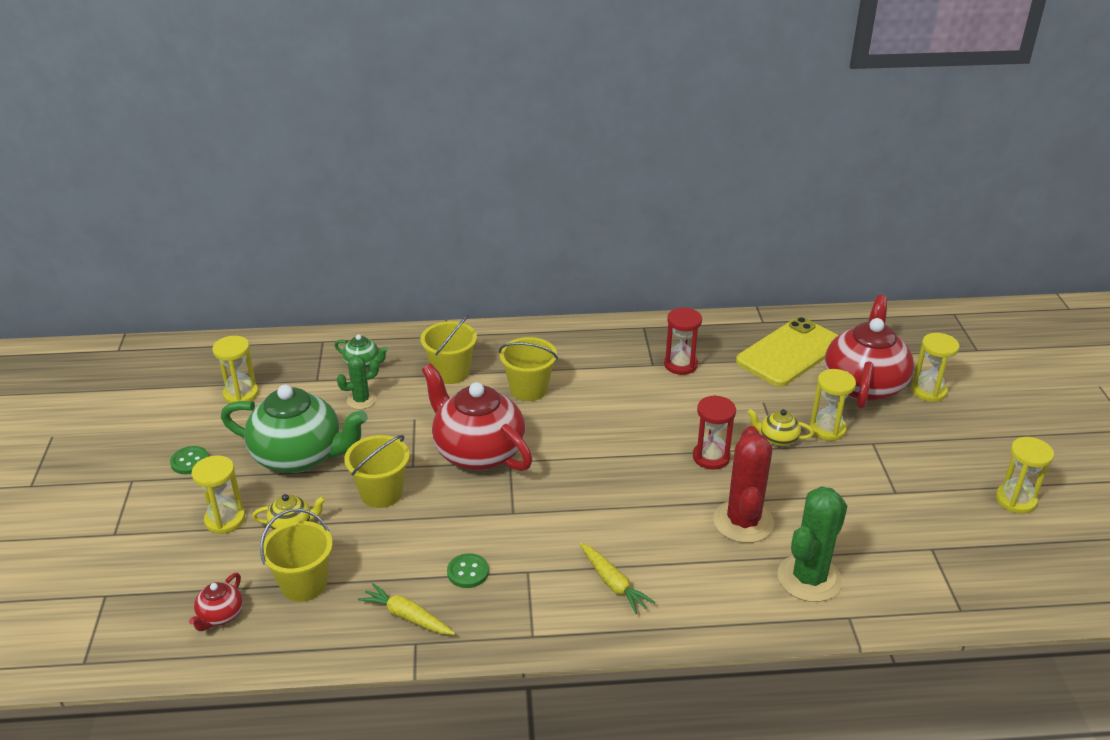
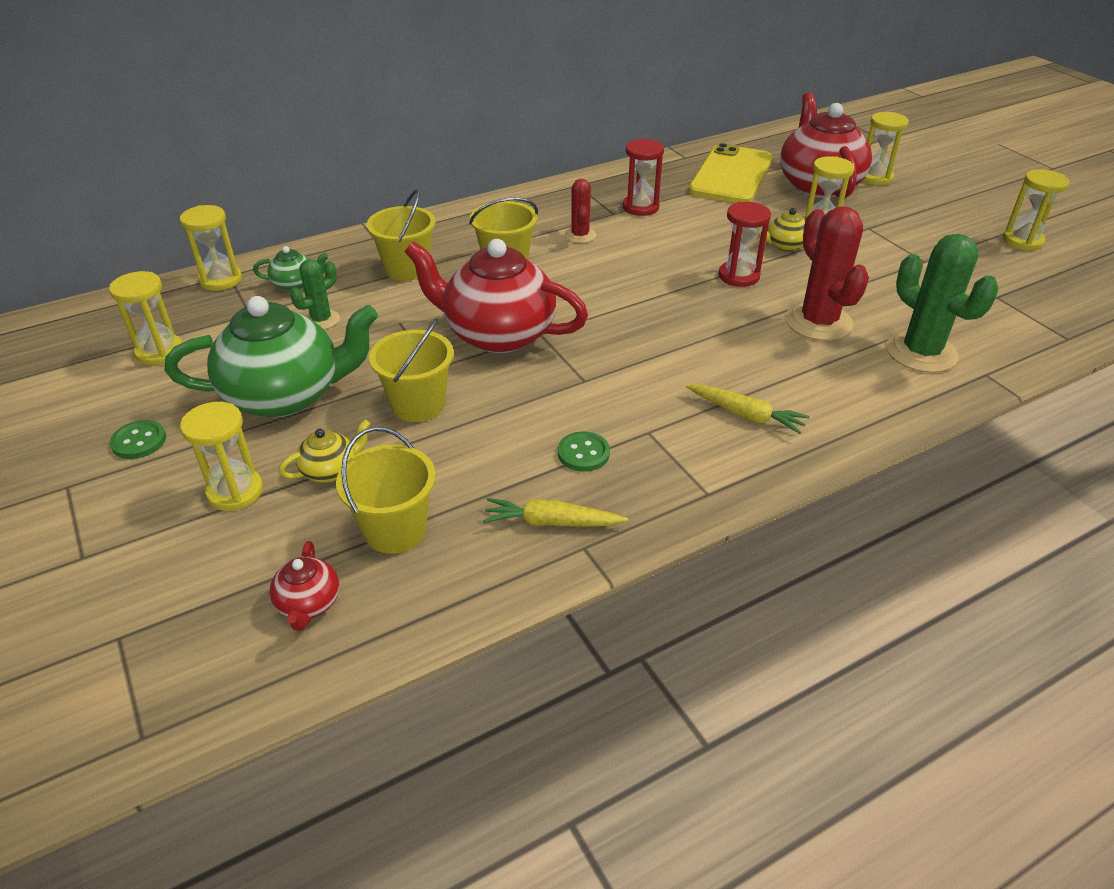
camera: 25 degrees left, 5 degrees up
(315, 344) = (221, 280): none -> yellow hourglass
(608, 379) = (580, 235): none -> red cactus
(809, 578) = (921, 352): green cactus -> green cactus turned 45 degrees counterclockwise

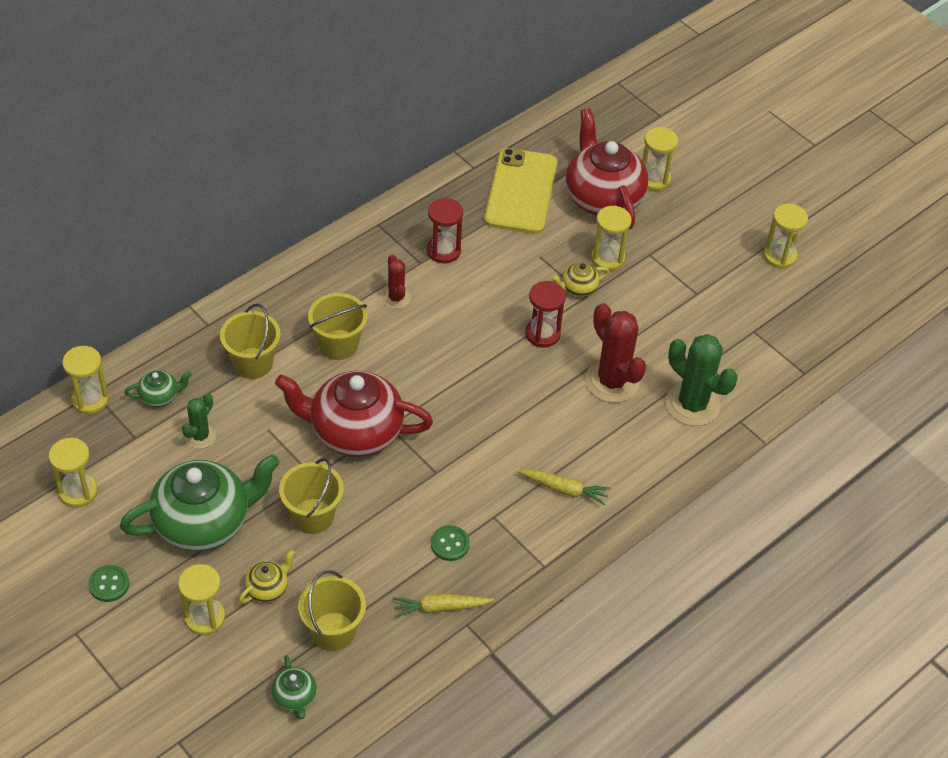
camera: 15 degrees left, 10 degrees up
(309, 604) = (295, 697): red teapot -> green teapot

